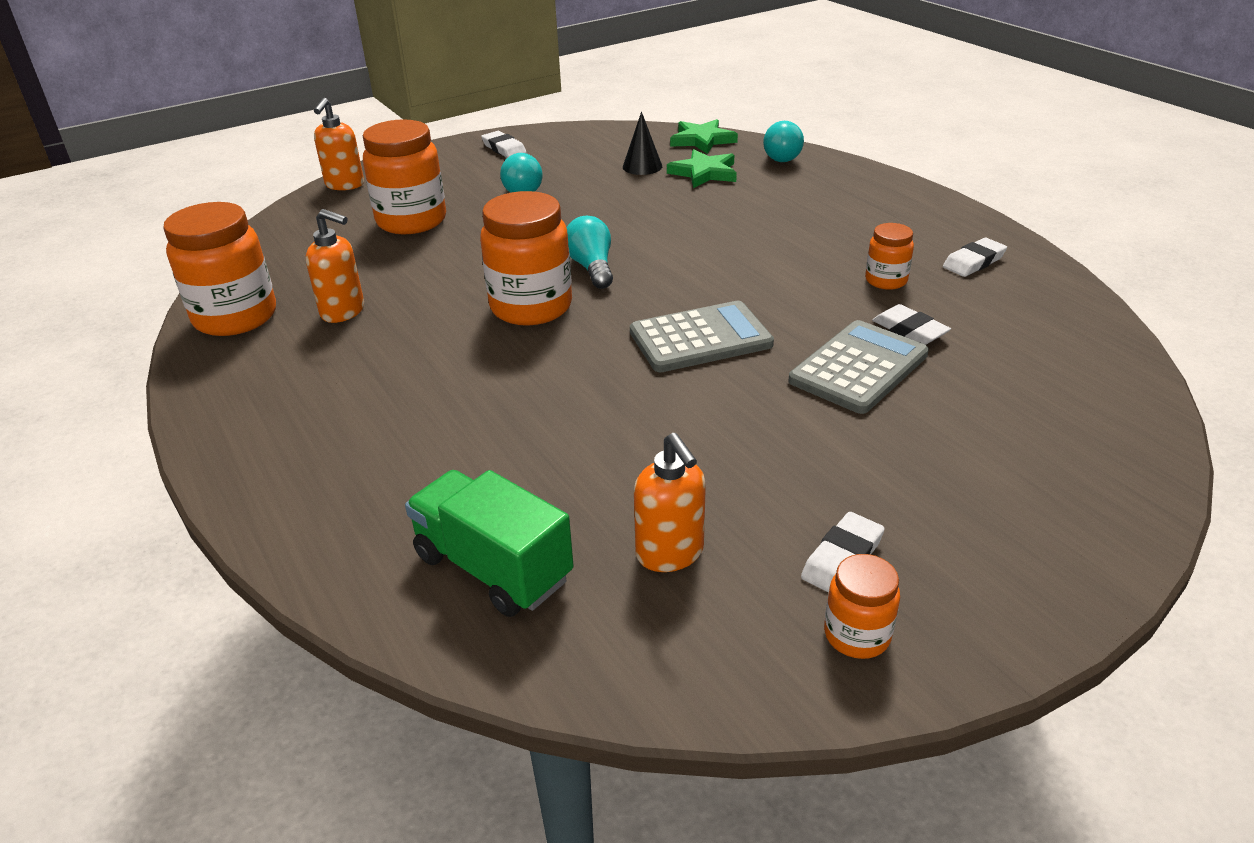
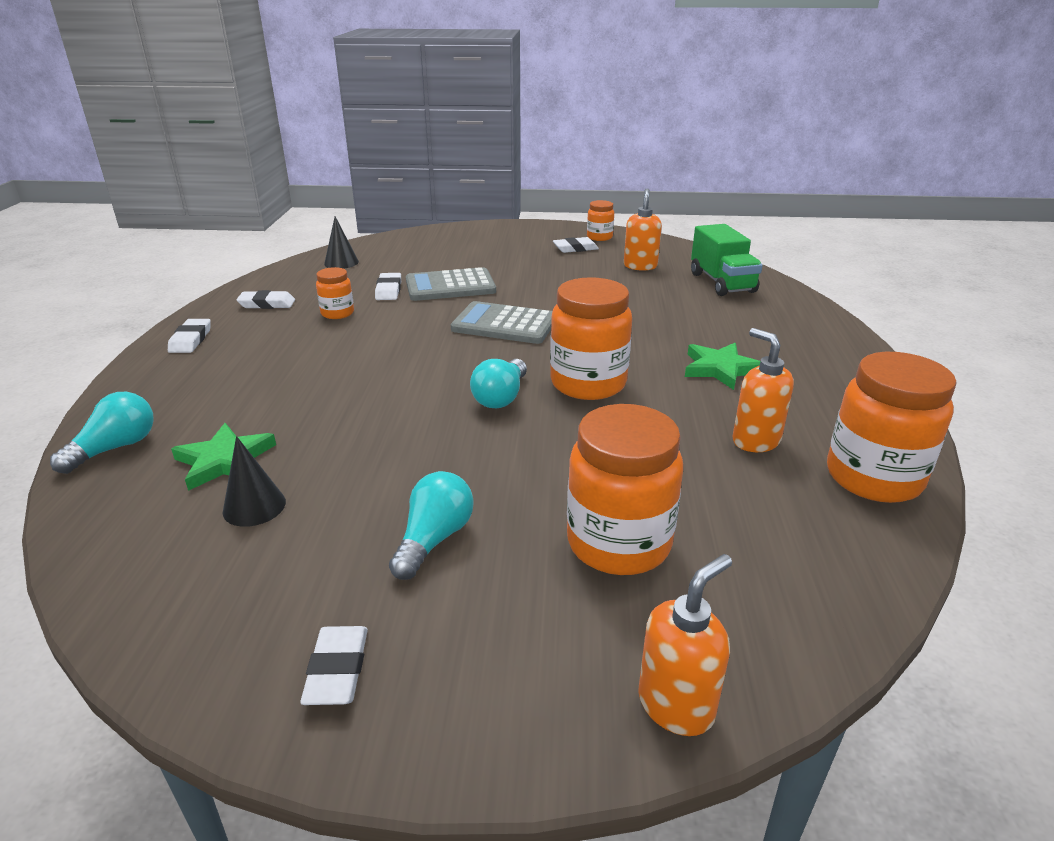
camera: 145 degrees left, 5 degrees down
(702, 140) = (107, 521): green star -> green star (720, 369)
(930, 211) = (190, 340): none -> white eraser
(1067, 347) = (341, 262): none -> black cone

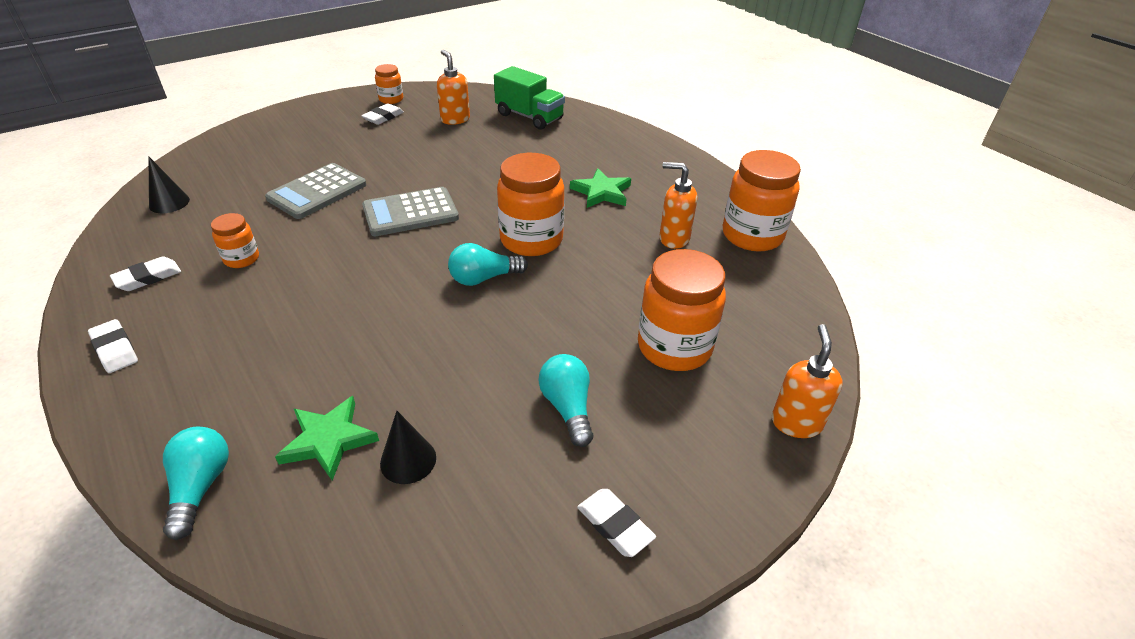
camera: 40 degrees left, 10 degrees up
(388, 290) = (262, 216): white eraser -> none
(501, 397) = (484, 278): turquoise light bulb -> turquoise light bulb turned 90 degrees clockwise

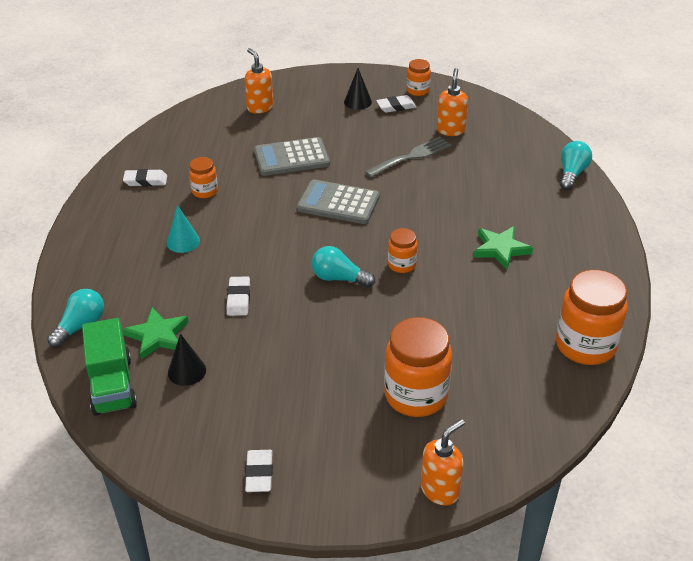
camera: 40 degrees right, 0 degrees up
(115, 349) = (97, 222): white eraser -> white eraser (238, 299)
(169, 203) = (195, 128): black cone -> black cone (357, 102)
(262, 320) = (183, 241): none -> turquoise cone
(441, 150) = (411, 156): none -> grey fork
(529, 117) = (516, 151): green truck -> green truck (112, 385)
(531, 240) = (402, 264): orange jar -> orange jar, size x0.52
(567, 408) = (303, 393): turquoise light bulb -> turquoise light bulb (572, 174)
(673, 239) = (514, 316): orange soap dispenser -> orange soap dispenser (260, 107)

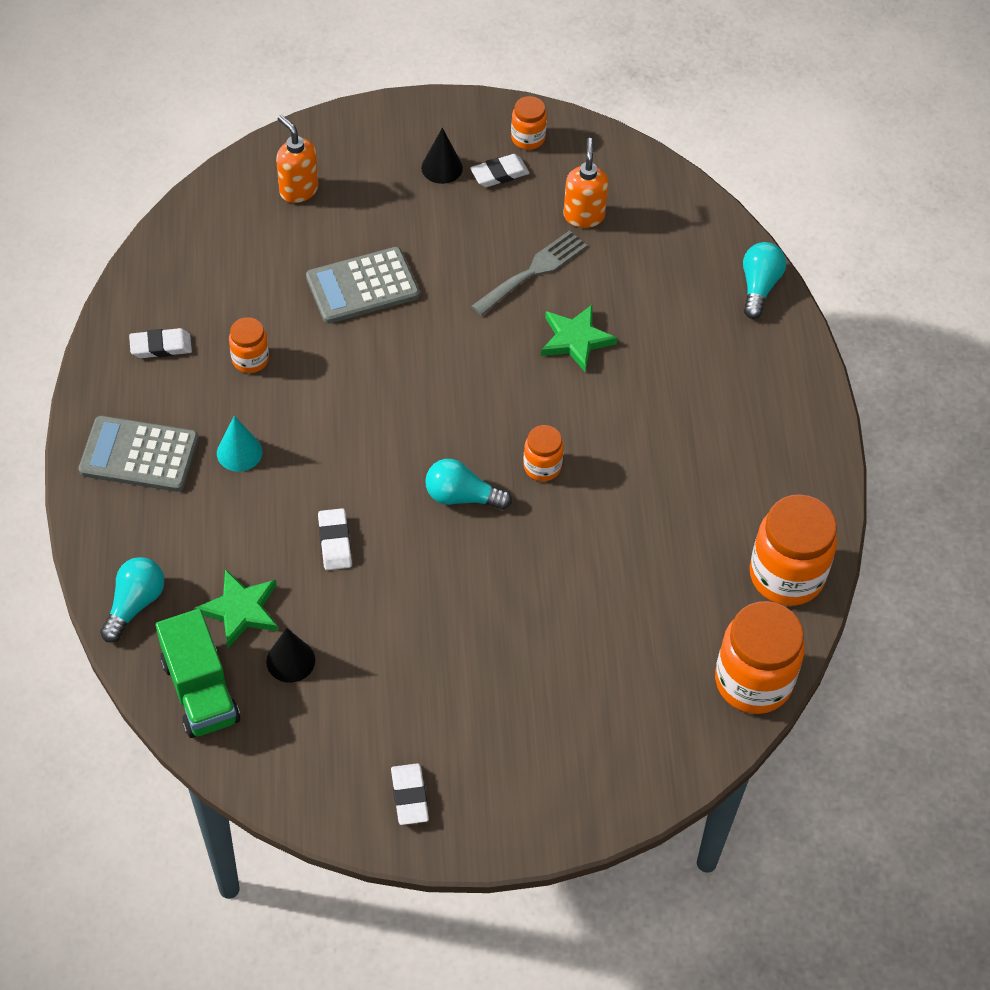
camera: 10 degrees left, 15 degrees up
(338, 203) = (442, 366): grey calculator -> grey calculator (139, 455)
(416, 395) = (583, 669): orange jar -> orange jar (753, 681)
(440, 490) = (626, 796): orange soap dispenser -> none
(500, 249) = (670, 429): green star -> green star (575, 340)

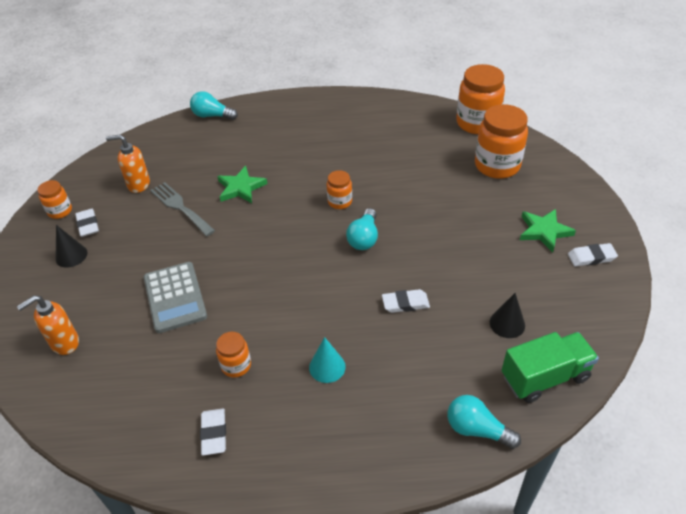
camera: 85 degrees left, 10 degrees down
(139, 455) = (329, 440): grey calculator -> none
(240, 610) = (471, 356): green star -> green star (544, 231)
(786, 575) = (409, 111): orange jar -> orange jar (497, 166)

